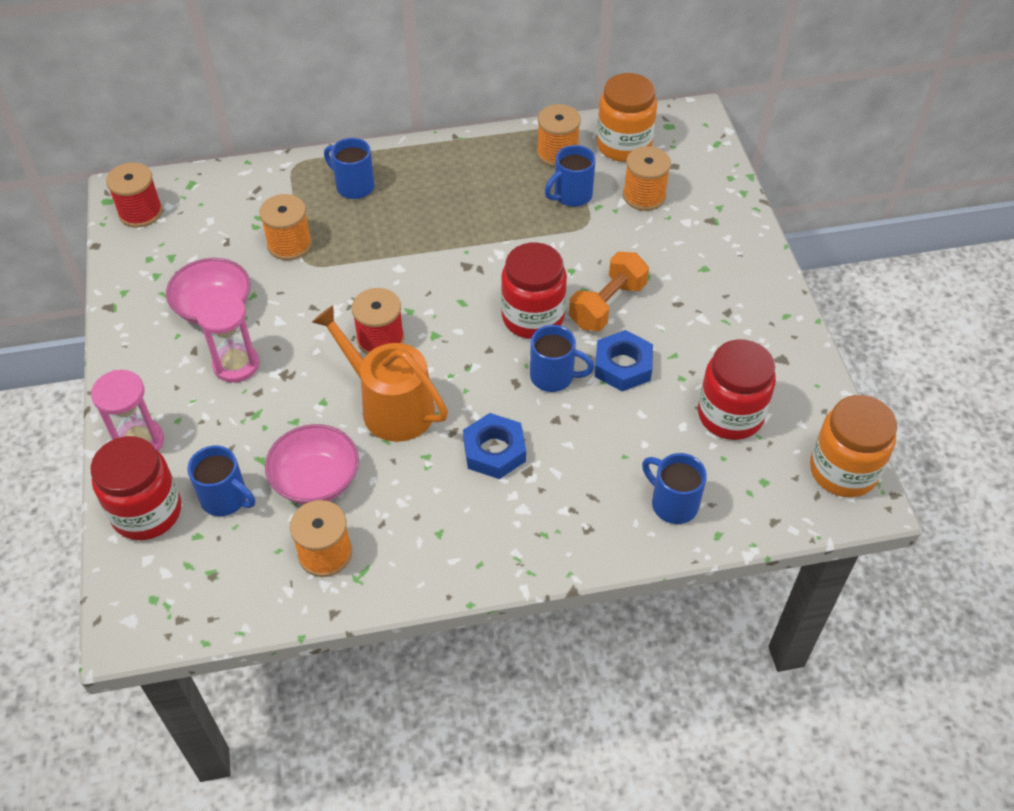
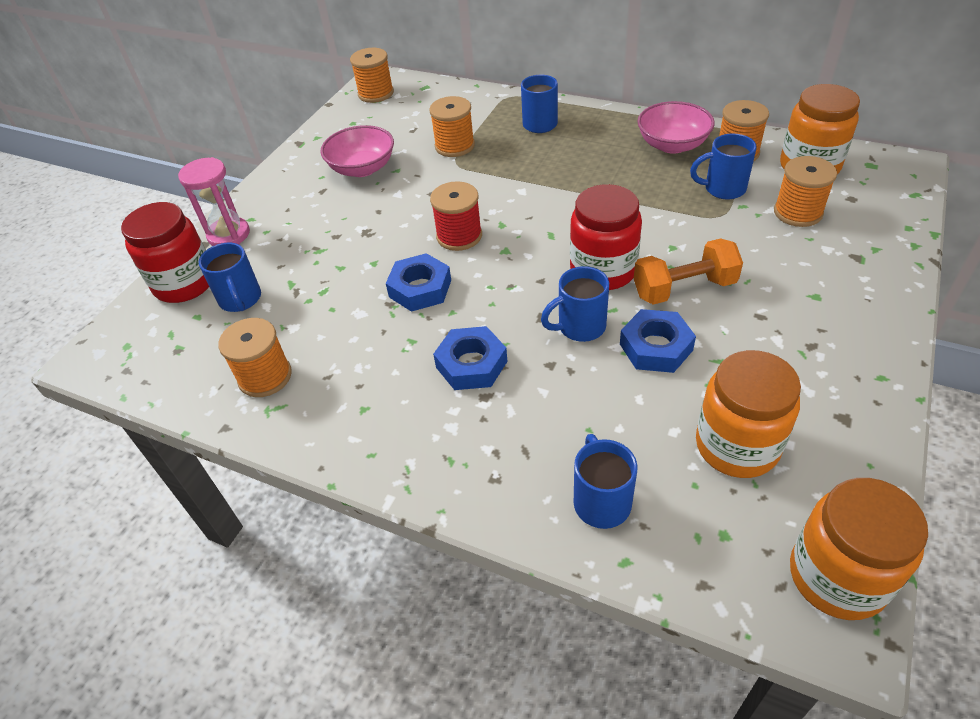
camera: 40 degrees right, 5 degrees down
(140, 212) = (376, 93): red spool -> orange spool
(236, 365) = (339, 211): pink hourglass -> none
(316, 480) = (313, 318): pink bowl -> pink bowl (672, 145)
(390, 406) = (420, 288): orange watering can -> blue nut
(553, 377) = (580, 327): blue mug -> blue mug turned 105 degrees clockwise
(730, 415) = (737, 446): red jar -> orange jar

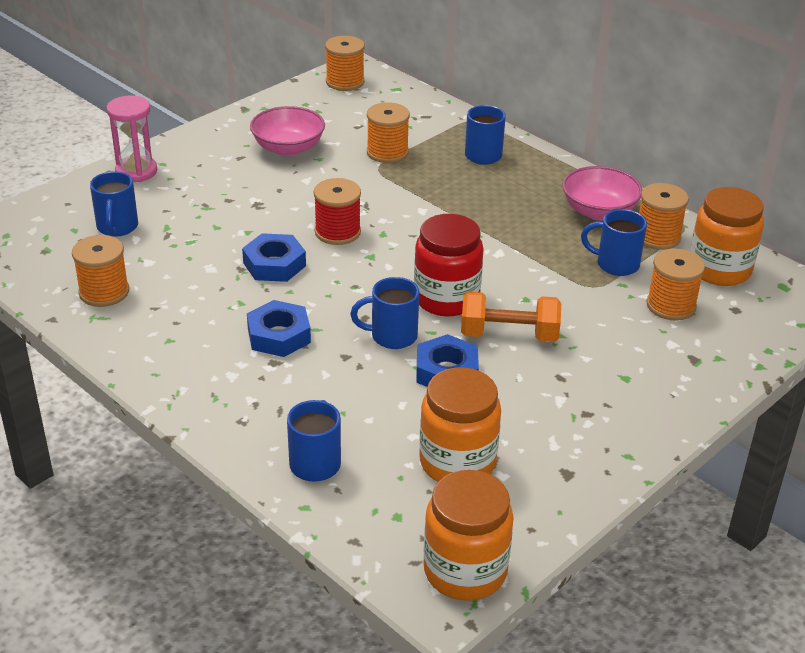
camera: 15 degrees right, 10 degrees down
(185, 283) = (78, 200): red jar -> none

